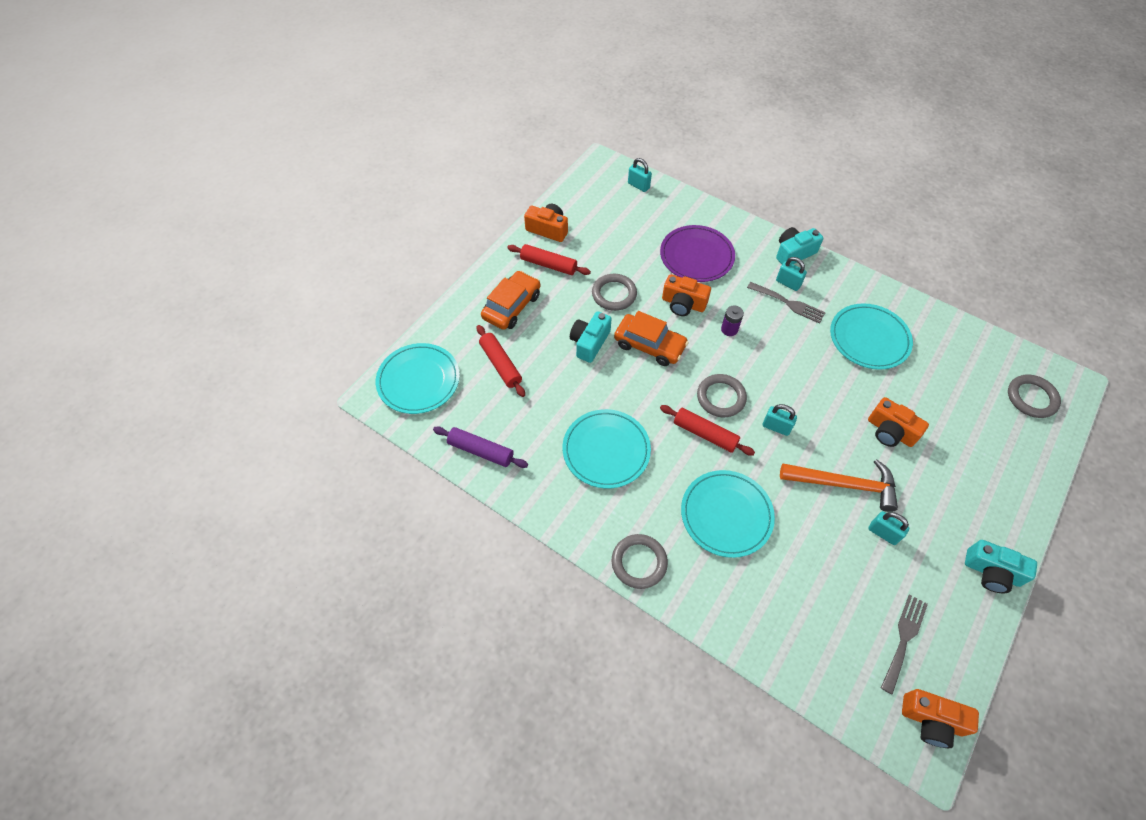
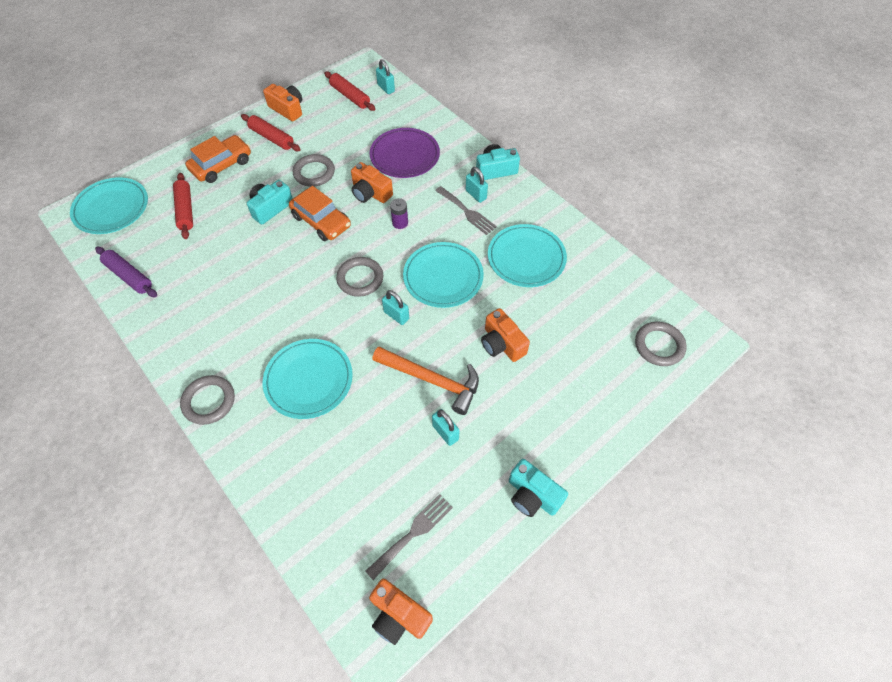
camera: 15 degrees right, 0 degrees up
(606, 450) = (234, 300): turquoise plate -> turquoise plate (443, 277)
(705, 434) = (328, 306): red rolling pin -> red rolling pin (350, 96)

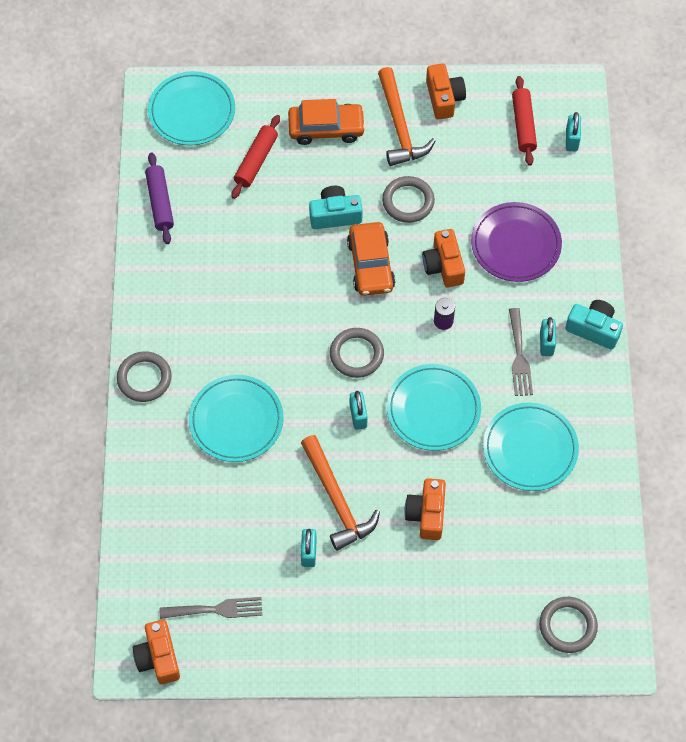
camera: 40 degrees right, 5 degrees up
(272, 138) = (399, 126): red rolling pin -> orange hammer
(532, 495) = (332, 656): turquoise camera -> none

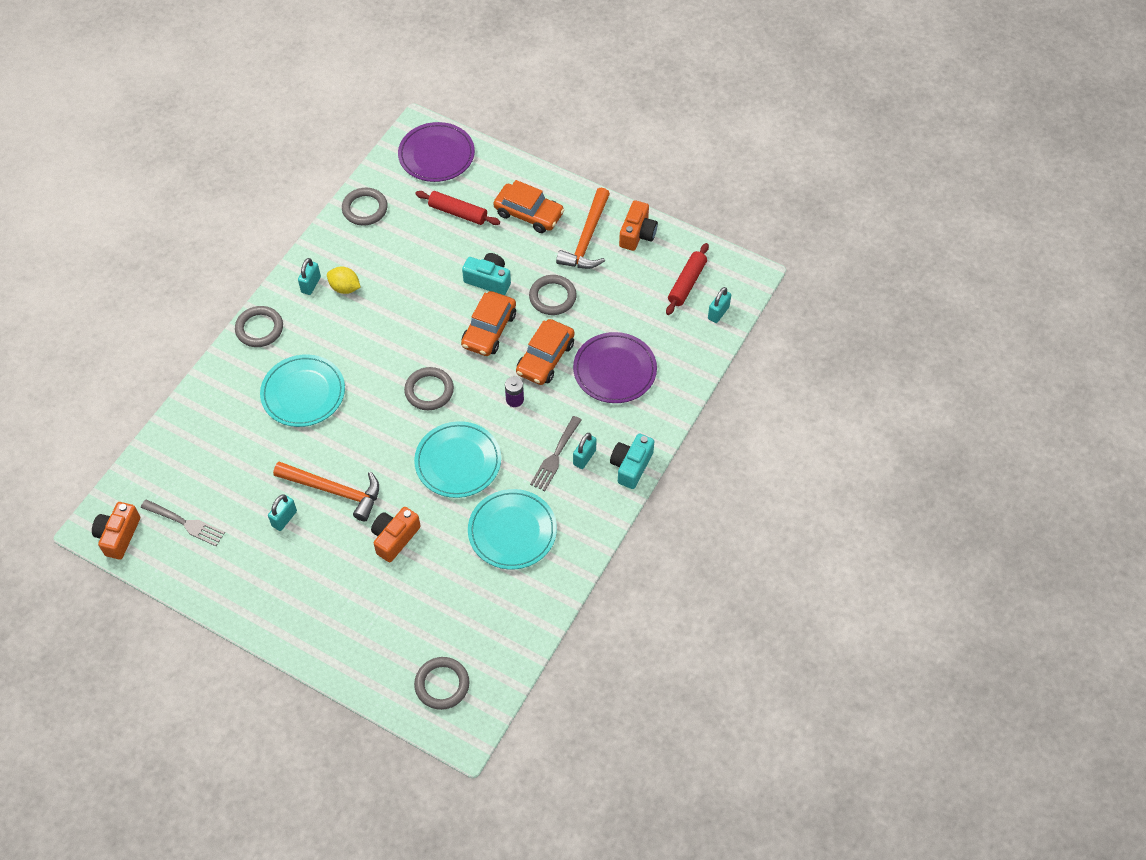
camera: 30 degrees right, 5 degrees down
(160, 202) = (365, 209): purple rolling pin -> grey ring
(192, 111) = (436, 155): turquoise plate -> purple plate
(199, 293) = (345, 288): none -> yellow lemon
(256, 161) = (458, 213): red rolling pin -> red rolling pin turned 60 degrees clockwise
(337, 500) = (334, 491): orange hammer -> orange hammer turned 75 degrees counterclockwise
(358, 416) = (396, 437): turquoise padlock -> turquoise padlock (311, 284)
(443, 265) = (545, 358): orange camera -> orange car
(594, 329) = (631, 466): turquoise camera -> turquoise camera turned 120 degrees counterclockwise

